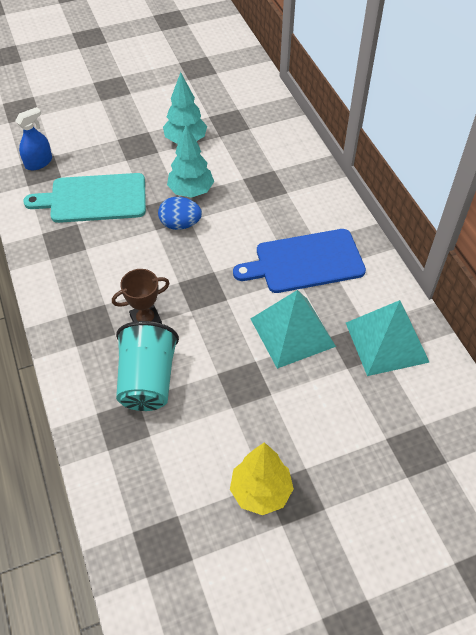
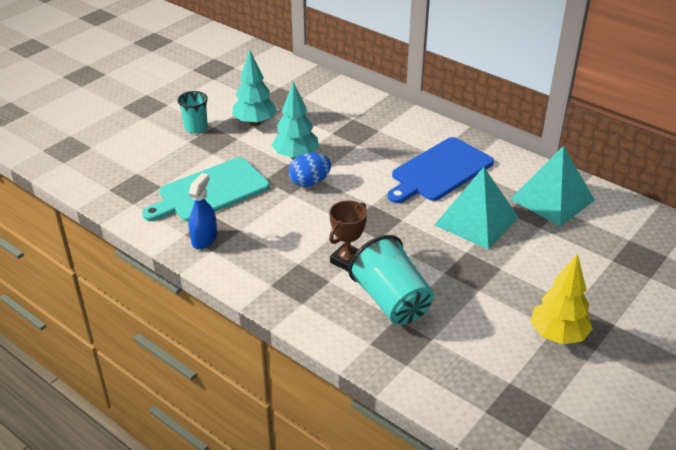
camera: 30 degrees left, 15 degrees down
(38, 162) = (127, 183): blue spray bottle -> blue spray bottle (204, 239)
(133, 127) = (196, 128): none -> turquoise cup

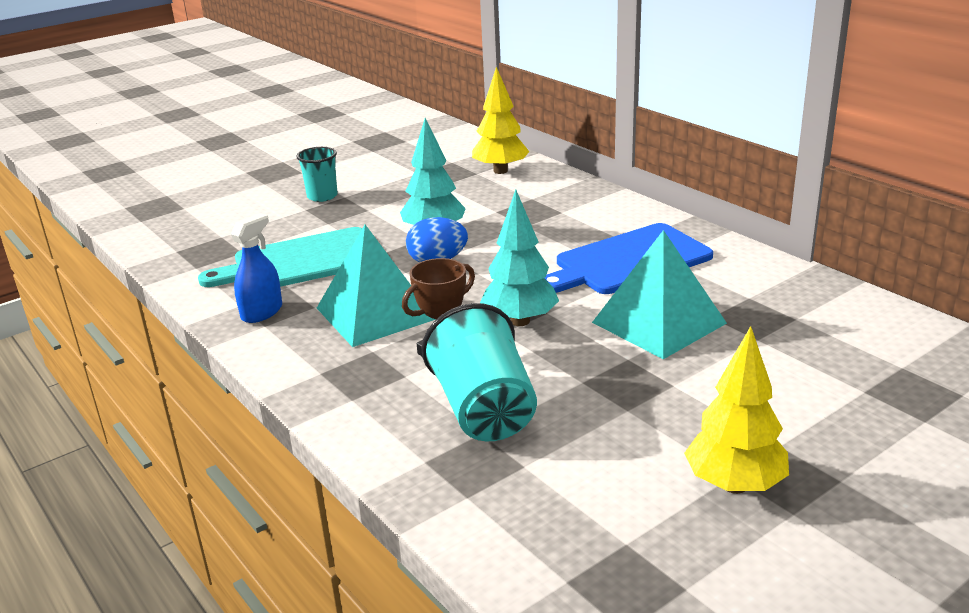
camera: 15 degrees right, 10 degrees down
(255, 122) = (400, 195): turquoise tree -> turquoise tree (520, 321)
(320, 94) = (500, 171): none -> yellow tree
(552, 199) = (789, 306): turquoise pyramid -> turquoise pyramid (375, 313)

